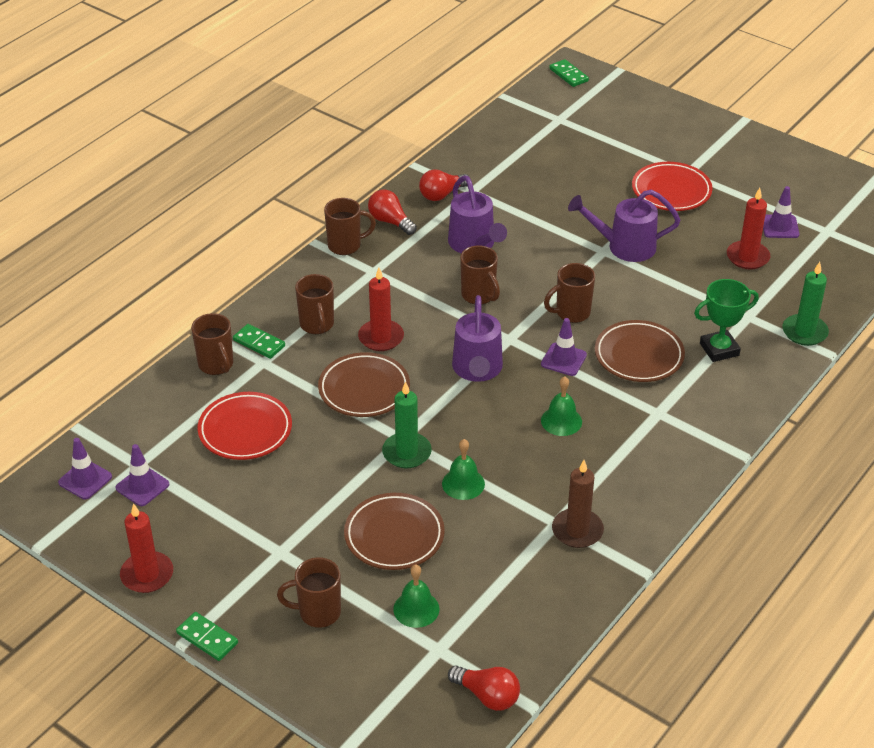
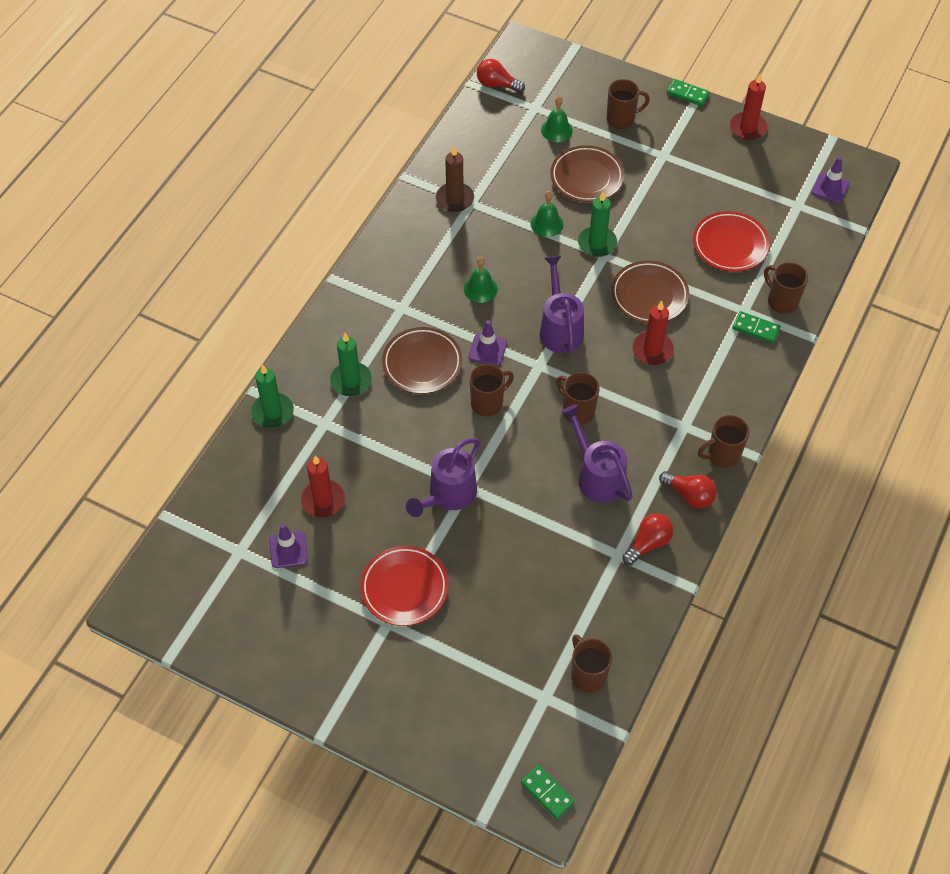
camera: 170 degrees right, 15 degrees up
(142, 486) = (785, 189): purple traffic cone -> none
(317, 325) = (713, 355): brown mug -> brown mug (588, 675)
(624, 247) = (448, 496): purple watering can -> purple watering can turned 135 degrees clockwise
(719, 349) = (351, 381): green trophy -> green candle

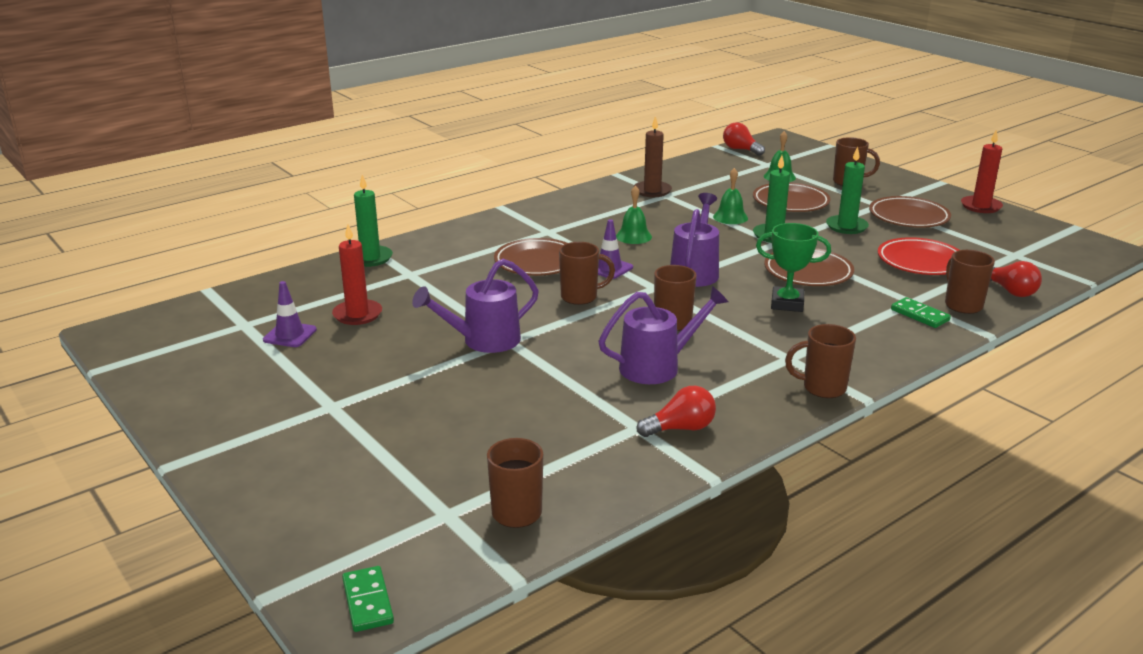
camera: 25 degrees right, 30 degrees down
(351, 381) = (460, 257): green candle -> green candle (846, 227)
(404, 588) = (374, 388): red plate -> none
(596, 475) = (658, 366): purple watering can -> purple watering can turned 75 degrees clockwise
(652, 350) = (787, 303): red candle -> green trophy
(687, 94) = (926, 181): green domino -> none
(689, 495) = (760, 406): red light bulb -> red light bulb (1010, 291)
(695, 169) = (908, 217): none -> brown plate
(830, 188) = (1059, 252): purple traffic cone -> none

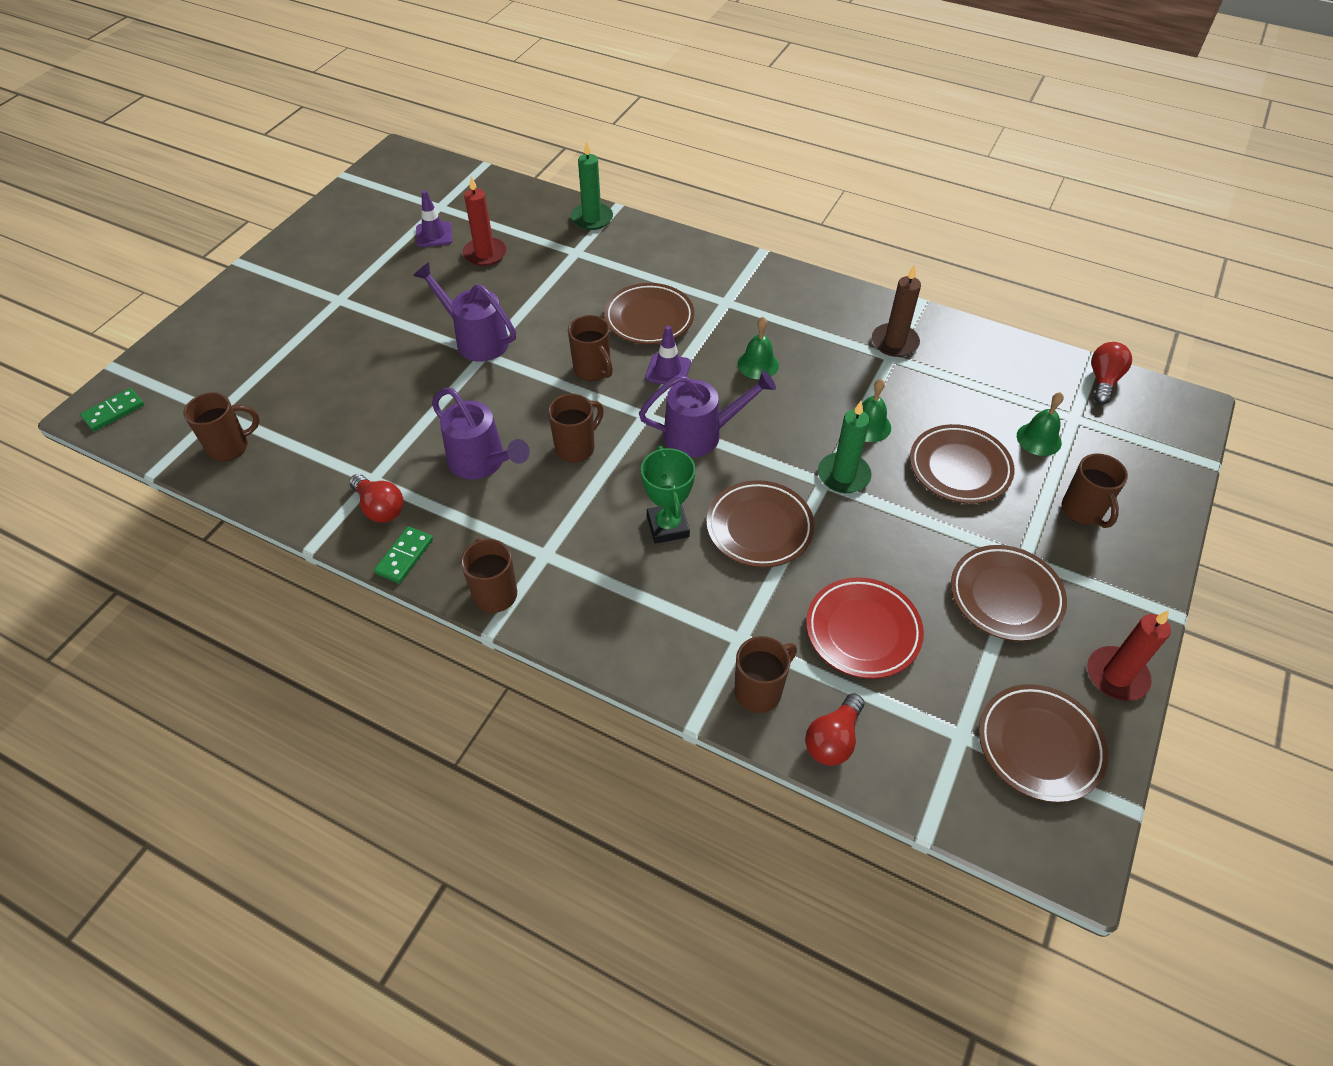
camera: 65 degrees right, 25 degrees up
(846, 227) = (922, 537): green candle -> none
(919, 315) = (706, 651): green domino -> green domino (404, 556)
(1027, 237) = (1039, 745): none -> brown plate

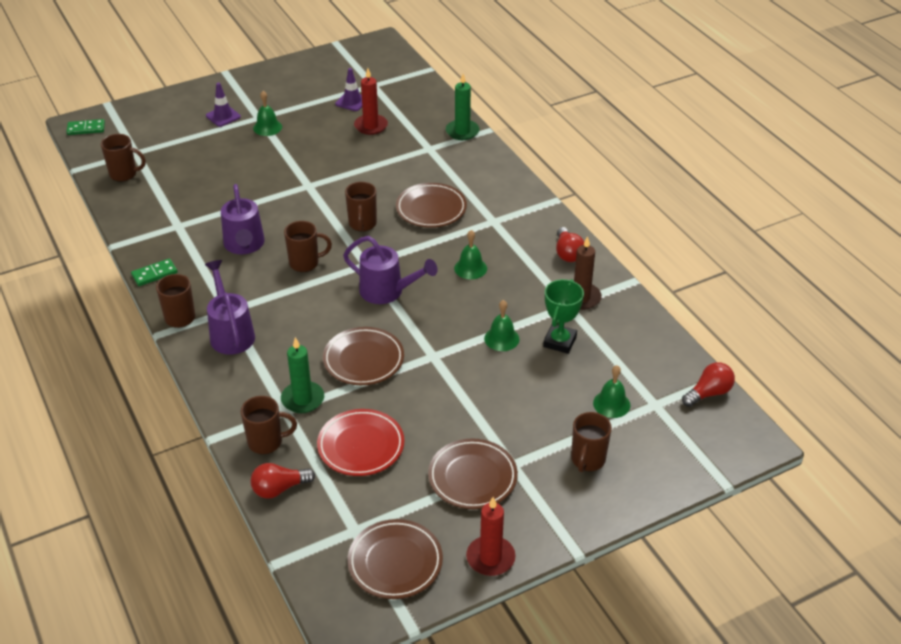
camera: 35 degrees right, 10 degrees down
(362, 306) = (267, 127): none -> green bell
(380, 508) = (167, 243): red light bulb -> red light bulb (568, 253)
(475, 339) = (312, 175): purple watering can -> purple watering can (230, 333)
(668, 370) = (408, 245): purple traffic cone -> purple traffic cone (223, 116)
(668, 526) = (311, 331): green trophy -> green trophy (559, 341)
(843, 475) = (450, 358): green candle -> green candle (303, 399)
(959, 468) = (532, 393): brown plate -> none

